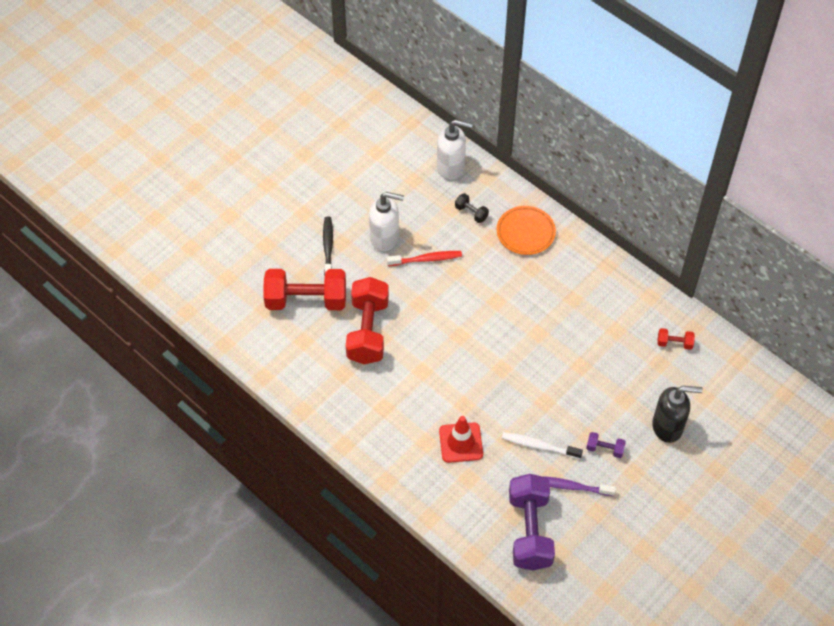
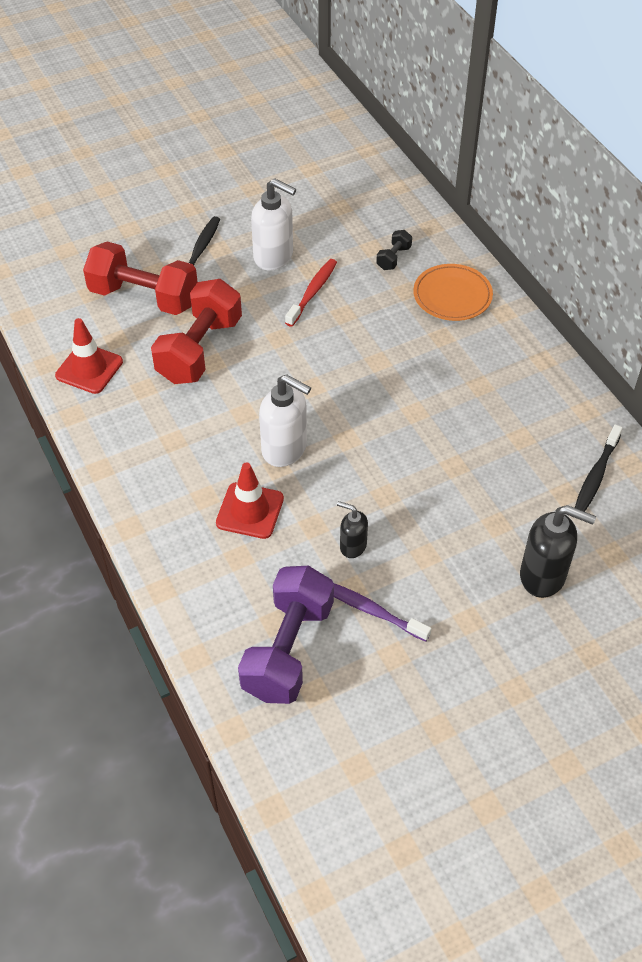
camera: 20 degrees right, 5 degrees down
(296, 370) = (89, 369): none -> red traffic cone
(426, 259) = (312, 292): red toothbrush -> red toothbrush turned 75 degrees counterclockwise
(451, 167) = (392, 205): white soap dispenser -> white soap dispenser (285, 449)
(471, 213) = (393, 258): black dumbbell -> black dumbbell turned 60 degrees clockwise
(539, 446) = (352, 546): white toothbrush -> black soap dispenser
(604, 449) = (441, 577): purple dumbbell -> none
(674, 343) = (596, 475): red dumbbell -> black toothbrush

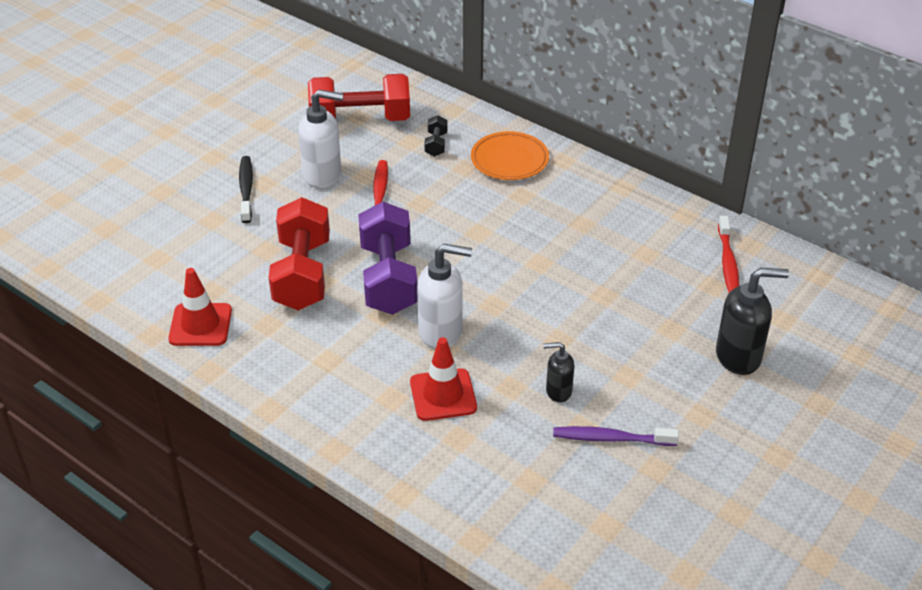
camera: 25 degrees left, 10 degrees down
(144, 297) = (216, 246): red dumbbell -> red dumbbell (360, 120)
(288, 649) = (557, 499): purple dumbbell -> purple dumbbell (388, 278)
(596, 475) = (727, 262): black toothbrush -> red toothbrush

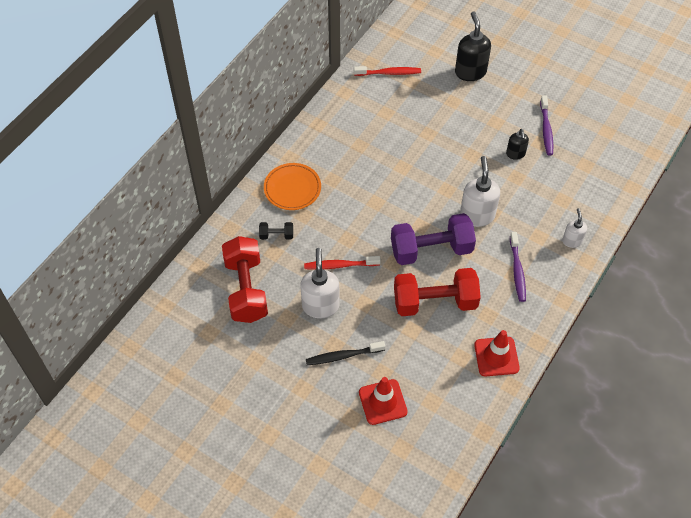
camera: 95 degrees left, 15 degrees up
(334, 364) = (517, 270): none -> purple toothbrush
(376, 437) = (572, 241): none -> white soap dispenser
(443, 395) = (531, 210): red traffic cone -> red traffic cone (382, 402)

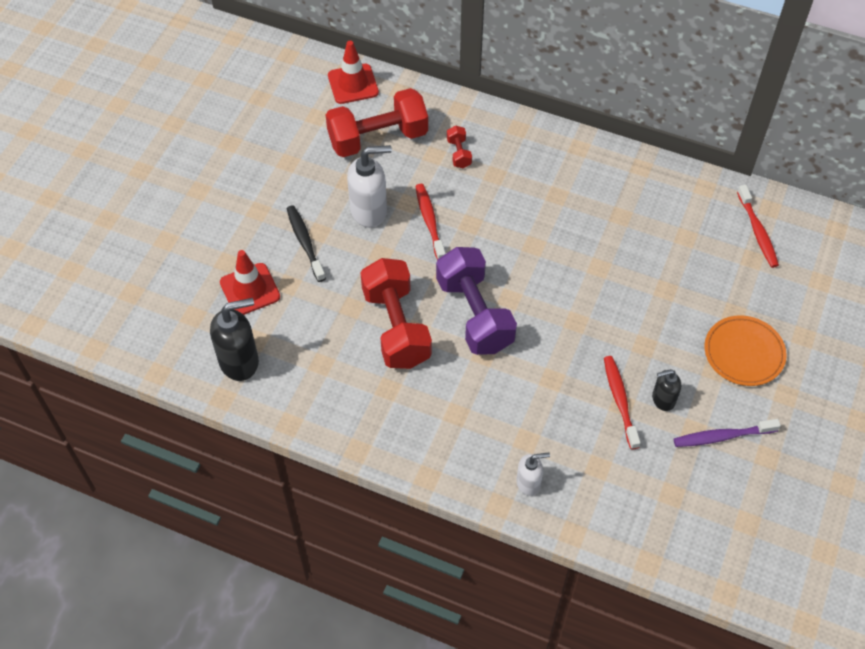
camera: 80 degrees right, 0 degrees up
(276, 235) = (459, 153): black dumbbell -> red dumbbell
(292, 188) = (531, 157): orange plate -> orange plate (743, 353)
(470, 72) = (797, 328): black soap dispenser -> black soap dispenser (240, 361)
(477, 215) = (542, 361): white soap dispenser -> none
(496, 356) = (328, 403): red traffic cone -> red traffic cone (353, 84)
(514, 177) = (620, 401): none -> red toothbrush
(517, 270) = (464, 417): purple toothbrush -> none

